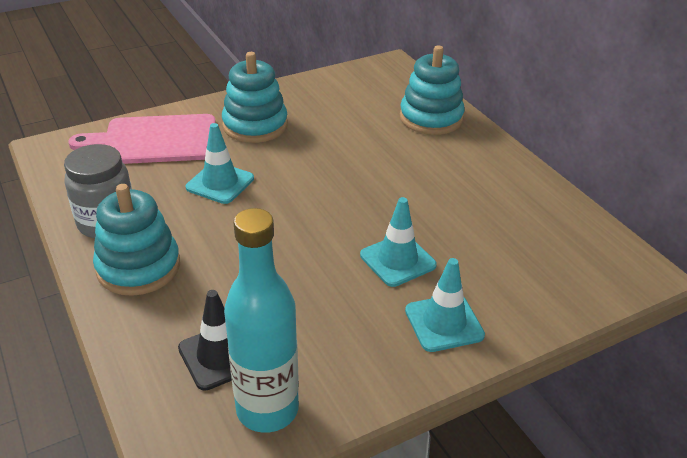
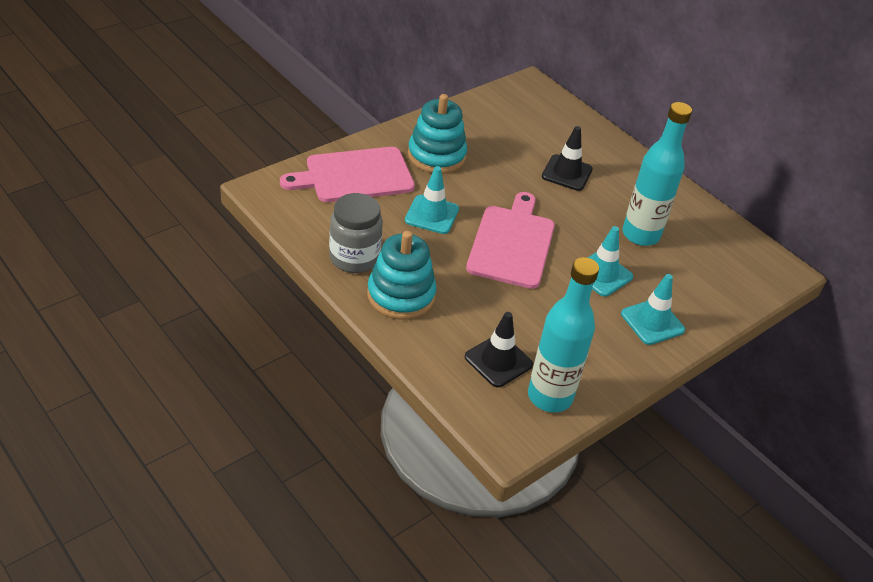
camera: 15 degrees left, 5 degrees up
(300, 219) = (512, 243): none -> pink cutting board
(397, 149) = (567, 173): none -> black traffic cone
(431, 118) = (585, 140): turquoise stacking toy -> none
(463, 219) = (640, 235): none -> turquoise bottle

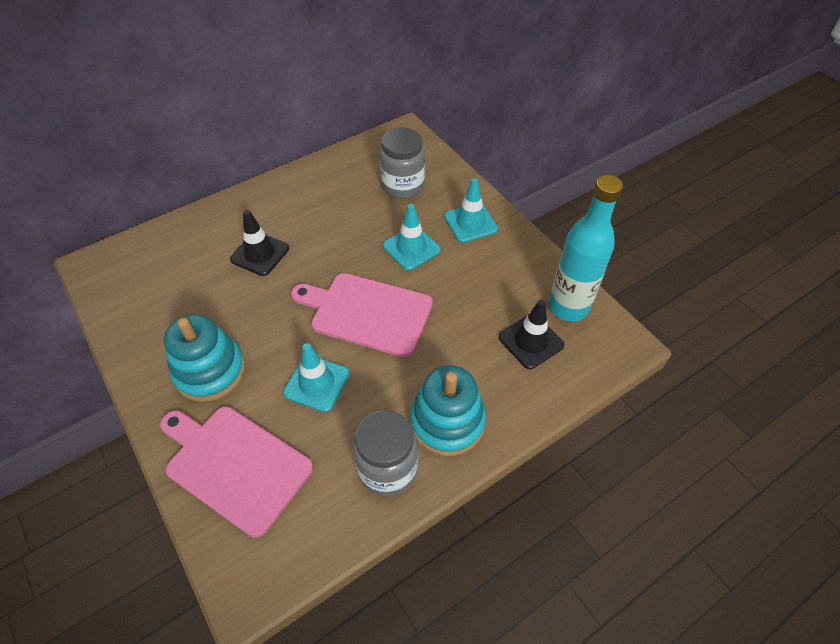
camera: 80 degrees left, 10 degrees up
(354, 176) = (235, 465): pink cutting board -> pink cutting board turned 135 degrees clockwise
(640, 235) = (358, 212): turquoise bottle -> none
(692, 268) = (403, 186): none -> grey jar

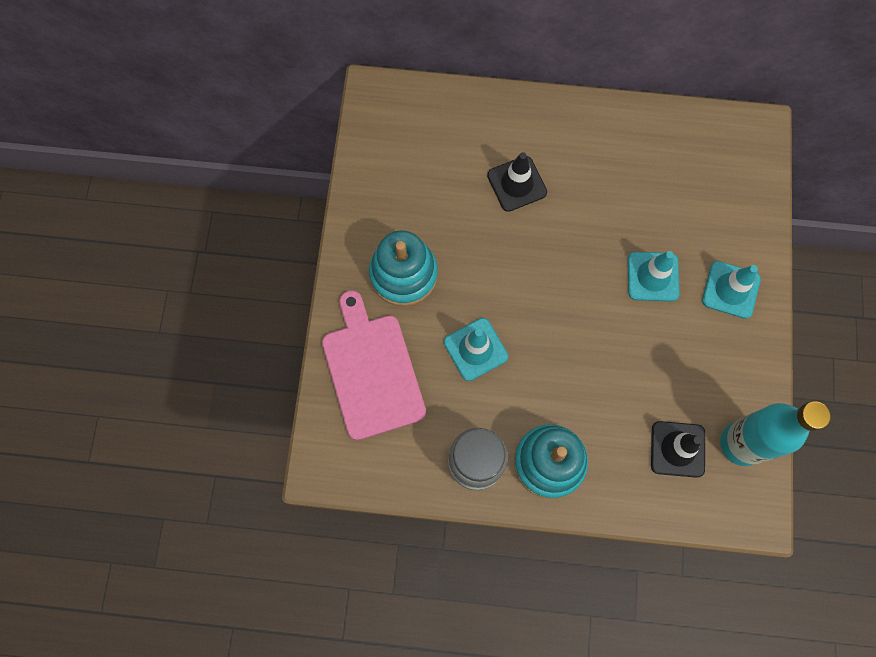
camera: 40 degrees right, 20 degrees up
(367, 313) = (563, 315): pink cutting board -> none
(403, 186) = (702, 199): grey jar -> none

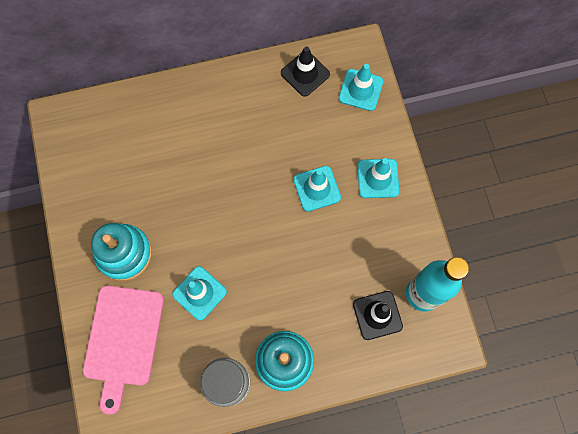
camera: 20 degrees left, 0 degrees up
(371, 371) = (123, 340): pink cutting board -> pink cutting board turned 135 degrees counterclockwise
(517, 184) = (190, 151): black traffic cone -> black traffic cone (305, 73)
(744, 178) = (360, 90): none -> turquoise traffic cone

